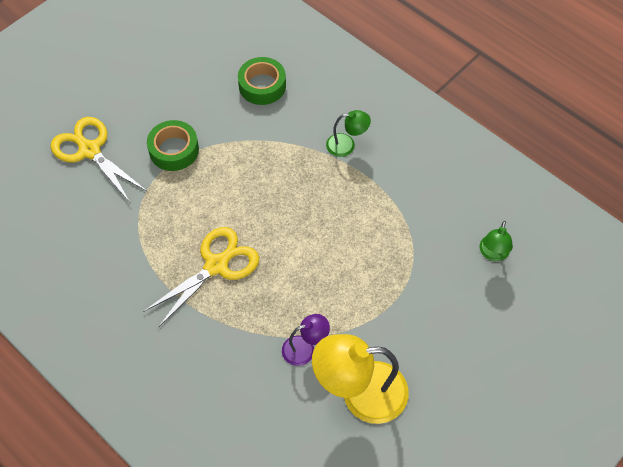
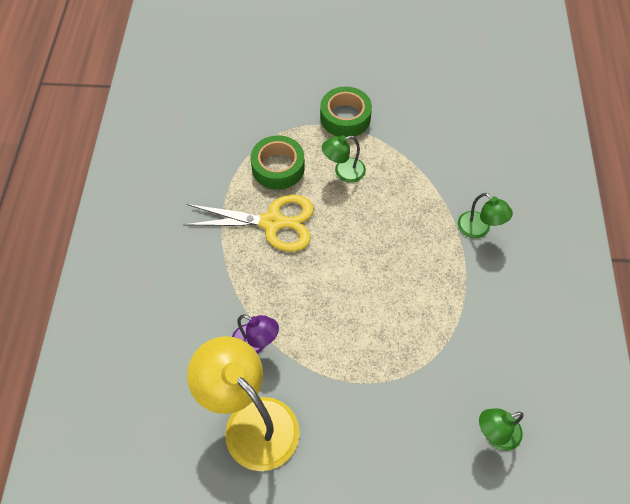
camera: 50 degrees right, 0 degrees up
(90, 151) = (290, 69): yellow scissors -> none
(220, 188) = (343, 172): none -> green lamp
(262, 86) = (467, 128): green tape -> green tape (278, 167)

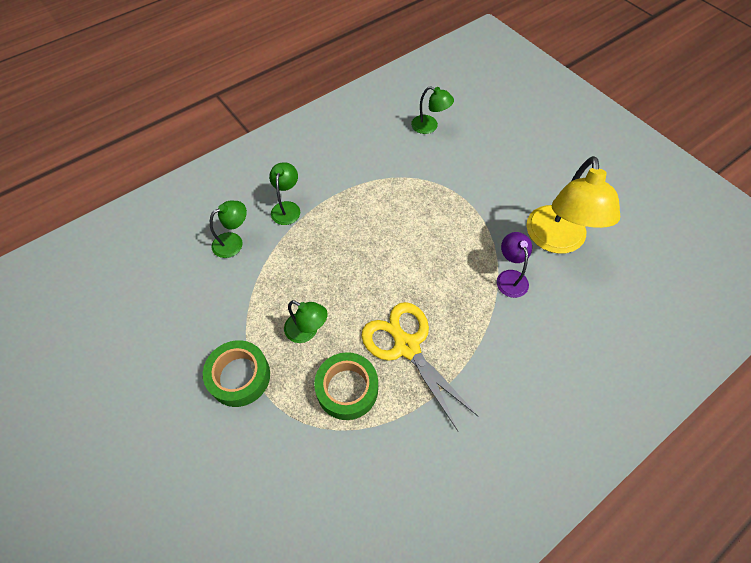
camera: 130 degrees left, 0 degrees up
(470, 173) = (233, 242): none -> green lamp

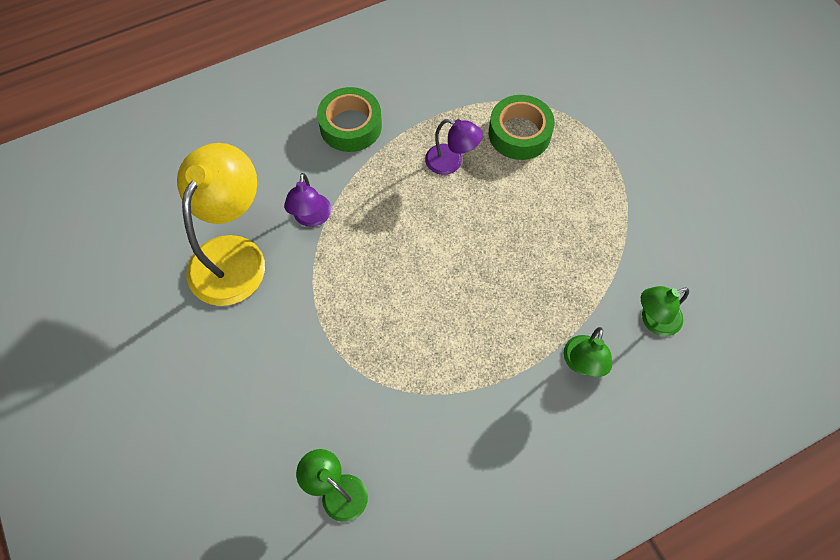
camera: 170 degrees left, 5 degrees up
(239, 376) = (630, 160): green tape -> green tape (350, 126)
(307, 331) = (558, 194): green lamp -> none
(407, 346) = (451, 162): yellow scissors -> purple lamp

